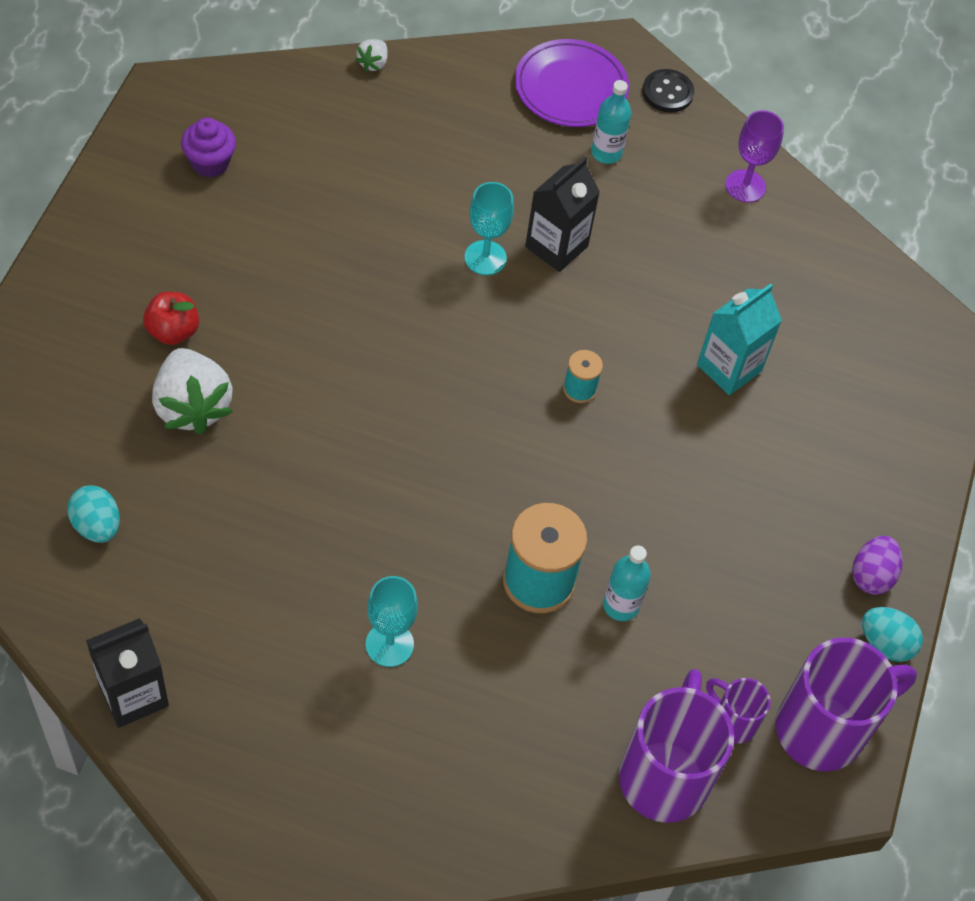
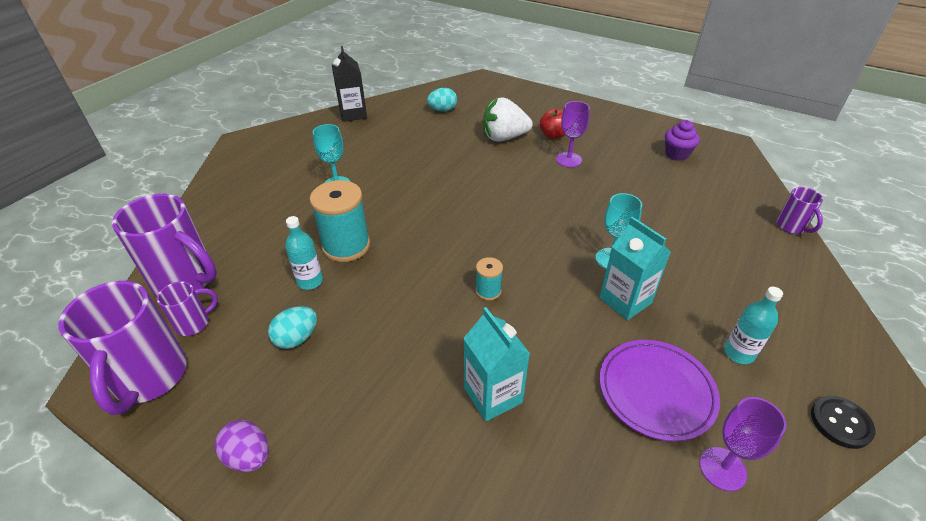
camera: 110 degrees right, 15 degrees down
(251, 307) = (568, 160): none -> purple goblet
(373, 63) = (791, 227): white strawberry -> purple mug
(556, 246) = (625, 300): black carton -> turquoise carton
(570, 88) = (813, 341): purple plate -> purple plate (656, 391)
(885, 643) = (184, 448): turquoise egg -> turquoise egg (297, 338)

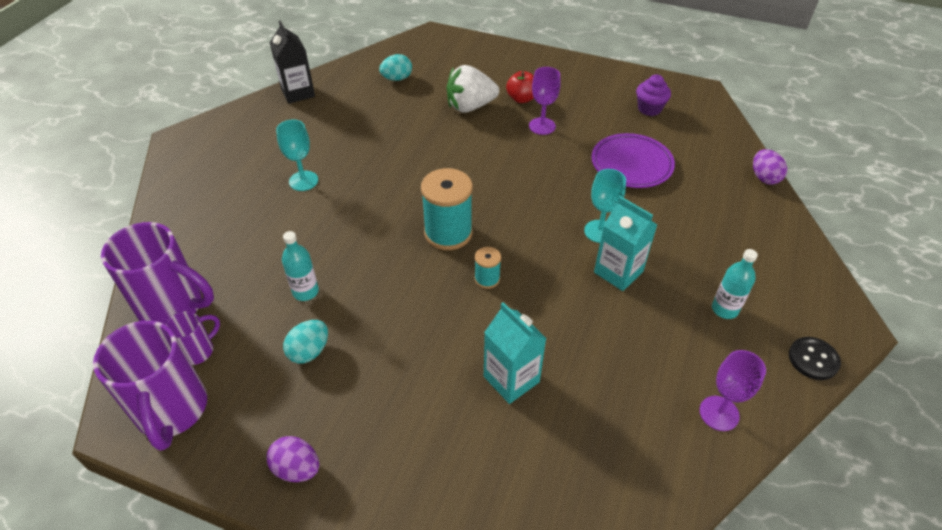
camera: 10 degrees left, 5 degrees up
(346, 246) = (333, 249): turquoise spool -> turquoise spool (448, 233)
(656, 391) = (656, 354): purple plate -> purple plate (631, 164)
(791, 227) = (764, 178): purple mug -> purple egg

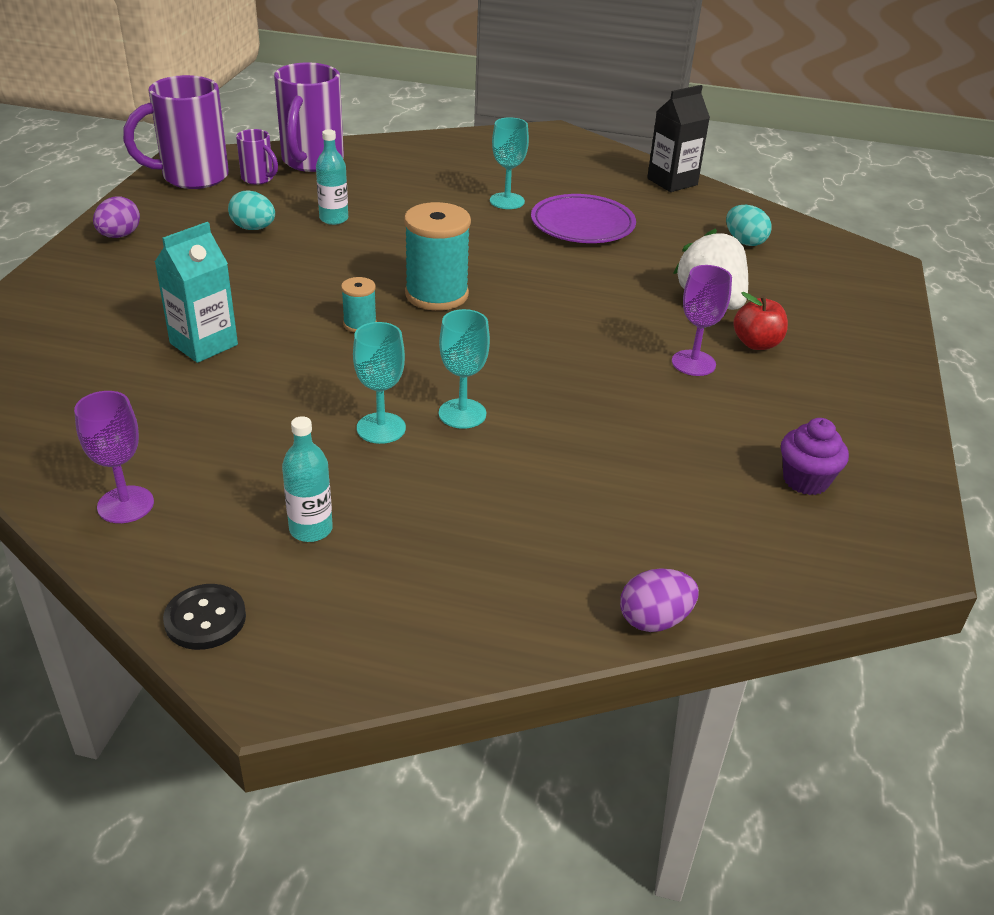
camera: 80 degrees right, 10 degrees down
(618, 272) = (381, 428): turquoise carton -> turquoise goblet
(631, 164) = (632, 451): purple plate -> purple plate (582, 225)

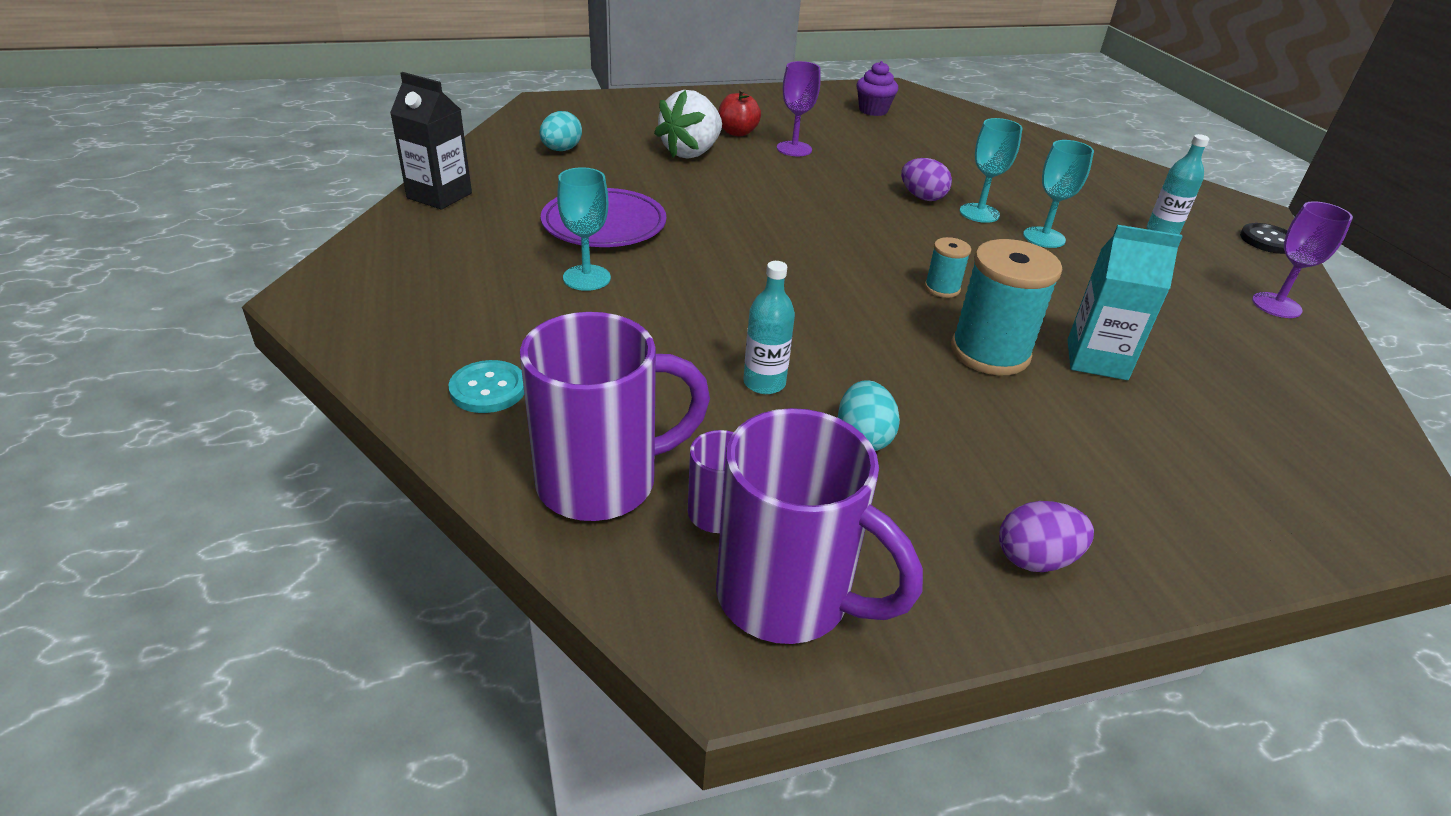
camera: 120 degrees left, 0 degrees up
(414, 154) = (488, 389): none -> turquoise button
(436, 295) = (841, 265): turquoise spool -> turquoise spool (989, 353)
(654, 620) = (1041, 133): purple egg -> purple egg (922, 197)

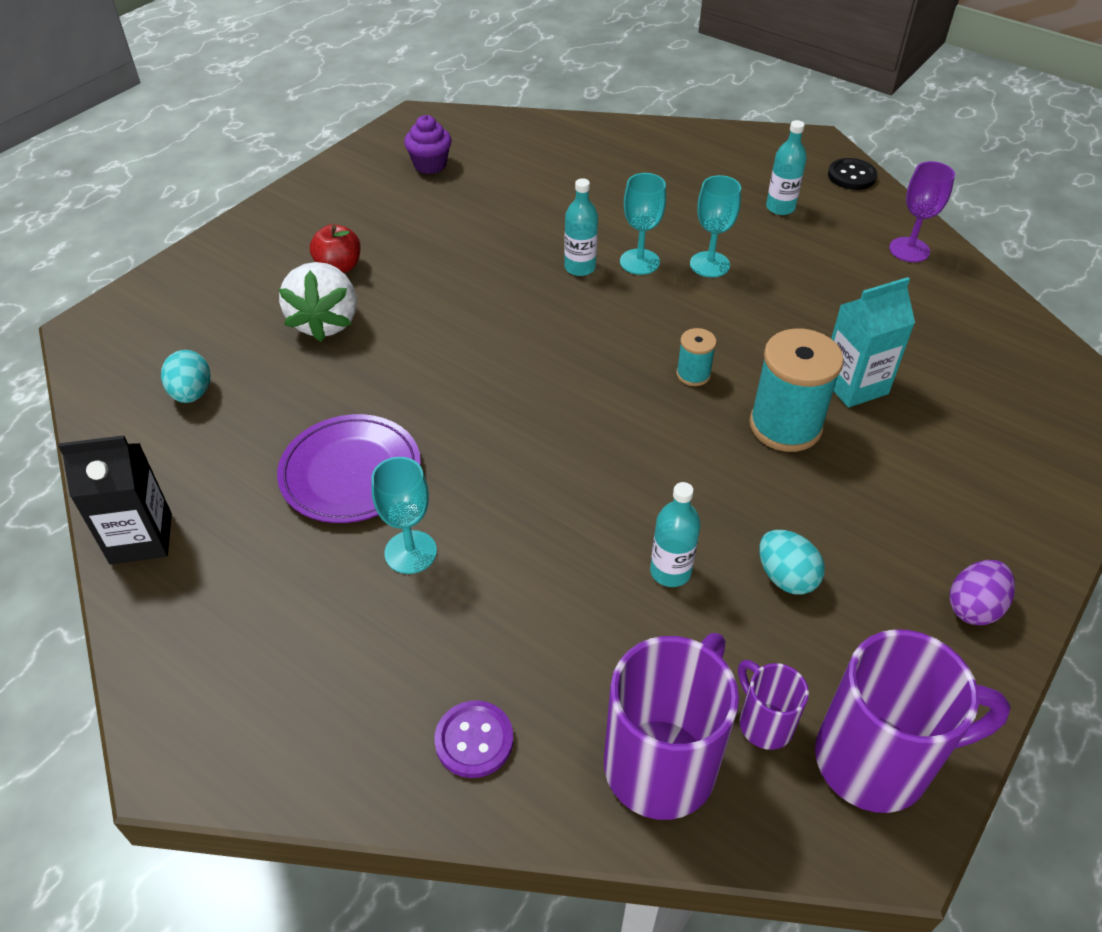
camera: 35 degrees left, 10 degrees up
(488, 389) = (474, 740): turquoise button -> purple button
(794, 149) = (414, 262): purple goblet -> none
(922, 197) = (580, 267): purple egg -> turquoise bottle

